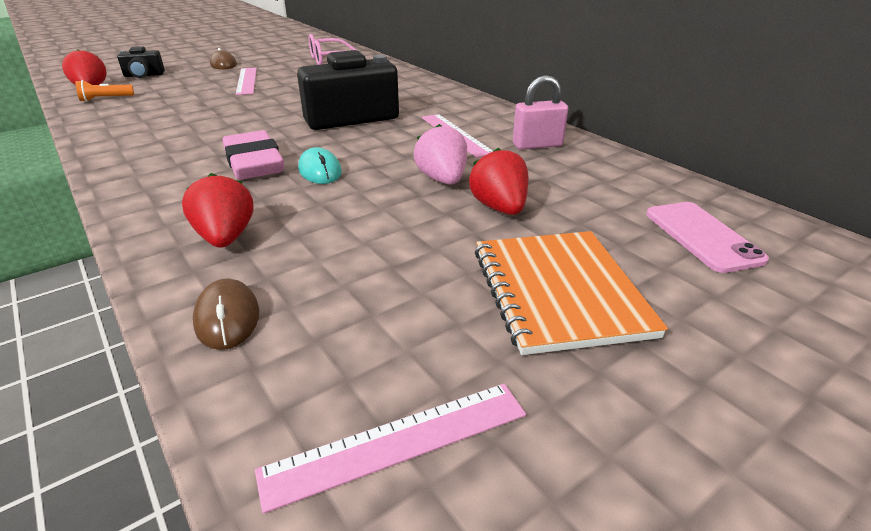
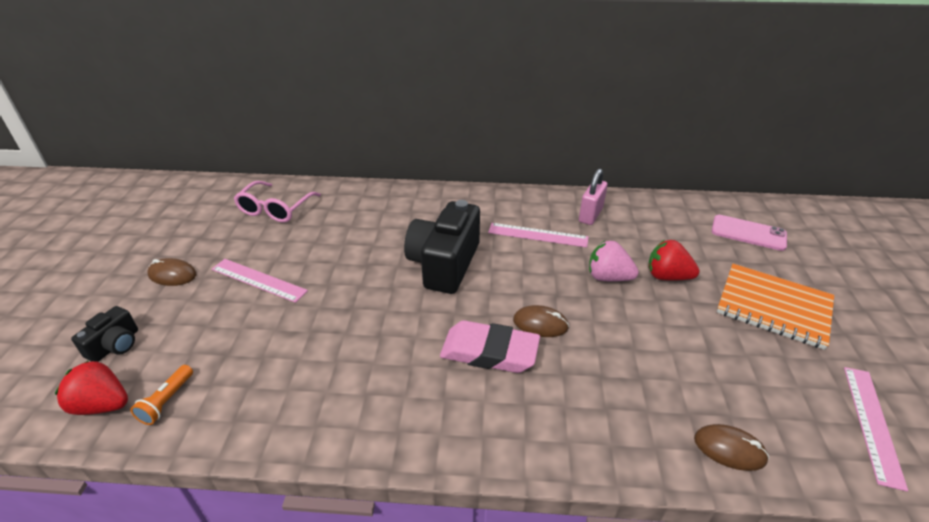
camera: 50 degrees left, 5 degrees up
(226, 238) = (617, 414): red strawberry -> none
(320, 171) = (540, 324): turquoise mouse -> brown mouse

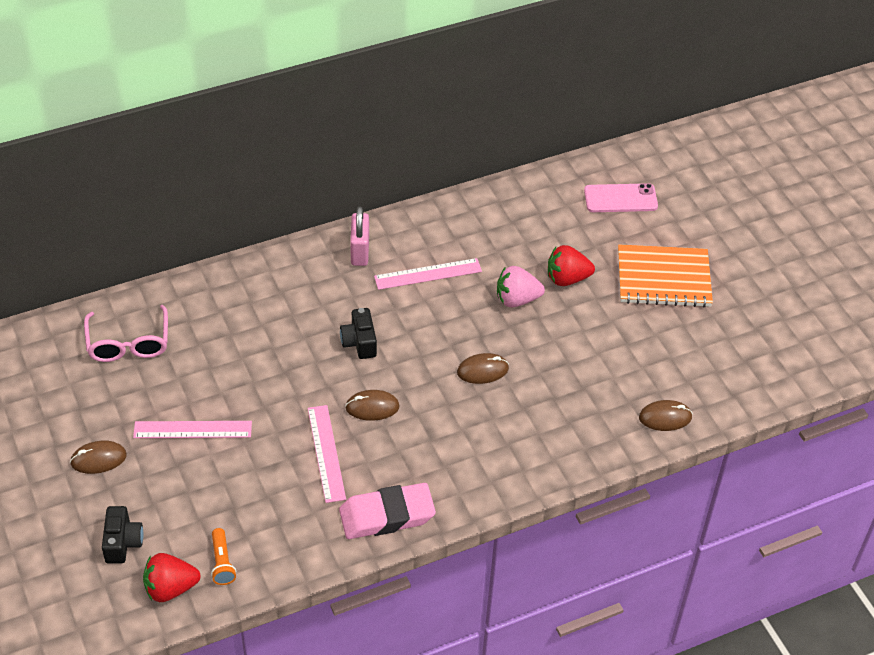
camera: 30 degrees left, 10 degrees up
(416, 317) = (372, 407): none -> brown mouse
(444, 264) = (359, 342): black camera -> black camera, size x0.51
(489, 352) = (455, 413): pink eraser -> pink eraser (387, 515)
(590, 215) = (466, 229): pink padlock -> pink padlock (360, 251)
(872, 423) = (753, 358): pink ruler -> pink ruler (326, 453)

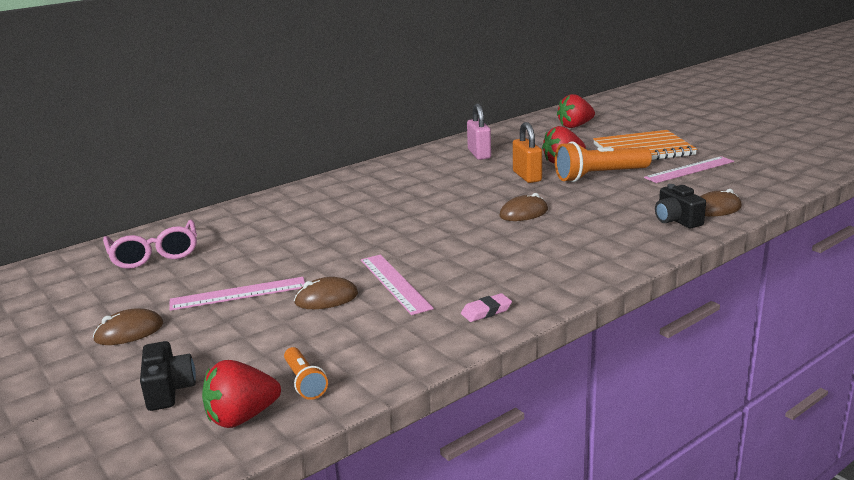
camera: 10 degrees left, 25 degrees down
(359, 342) = (394, 217): black camera -> black camera (676, 220)
(360, 251) = (370, 177): pink padlock -> pink padlock (479, 154)
(372, 407) = (428, 249): brown mouse -> brown mouse (326, 298)
(387, 515) = (486, 311): pink eraser -> pink eraser, size x0.45
(428, 274) = (438, 177): pink ruler -> pink ruler (689, 169)
(517, 299) = (527, 176): pink strawberry -> orange padlock
(589, 320) = (599, 176): none -> orange flashlight
(620, 198) = (575, 126): pink phone -> red strawberry

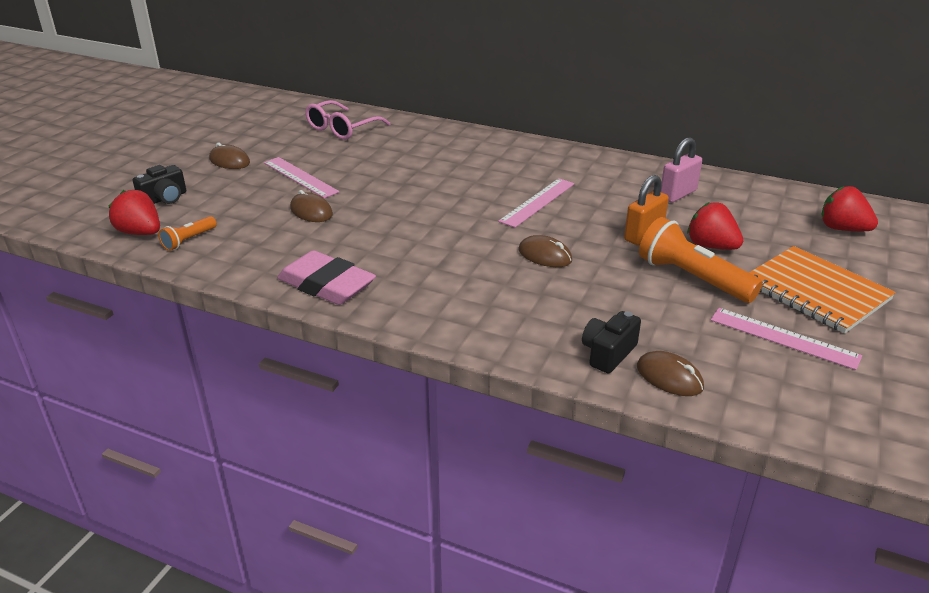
camera: 60 degrees right, 10 degrees up
(394, 283) = (352, 231): pink ruler -> pink ruler (537, 202)
(486, 311) = (326, 285): pink eraser -> pink eraser, size x2.22

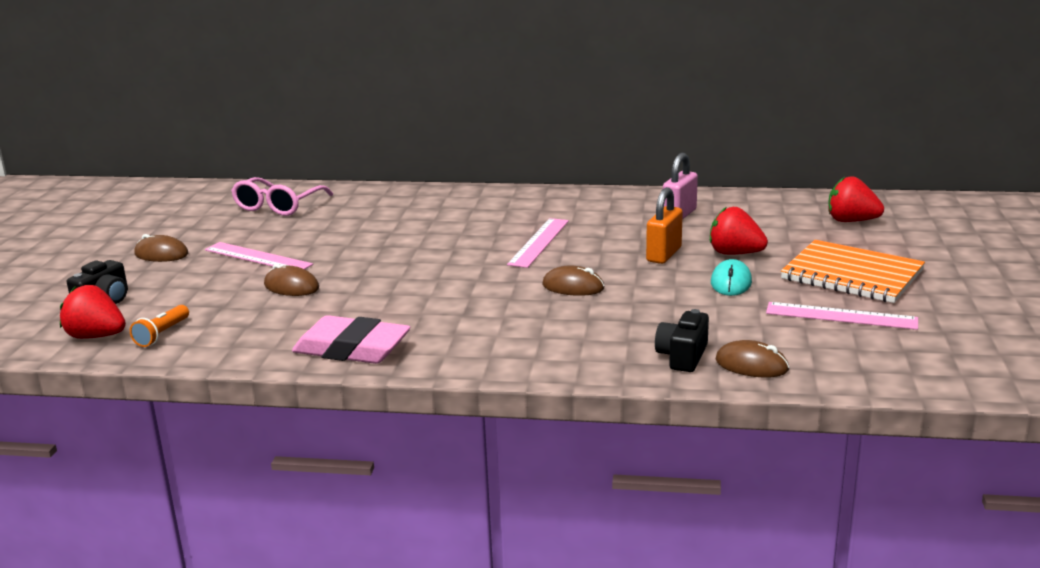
camera: 15 degrees left, 10 degrees down
(692, 278) = (731, 282): orange flashlight -> turquoise mouse

